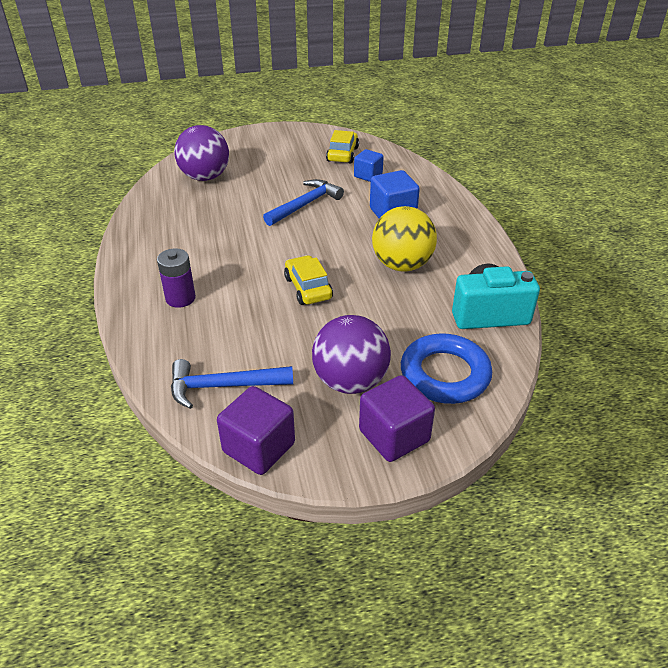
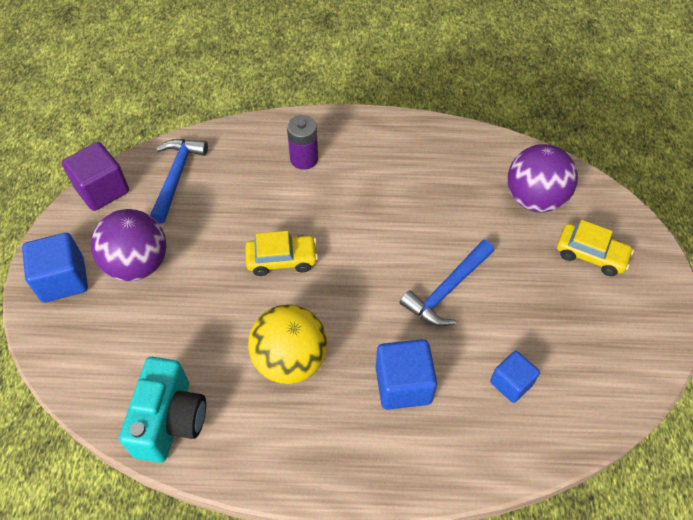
camera: 105 degrees right, 15 degrees up
(305, 205) = (447, 290): blue hammer -> blue hammer turned 75 degrees clockwise
(342, 154) = (580, 366): yellow car -> yellow car (590, 255)
(394, 436) = (63, 280): purple cube -> blue cube
(445, 374) = (108, 343): blue ring -> none

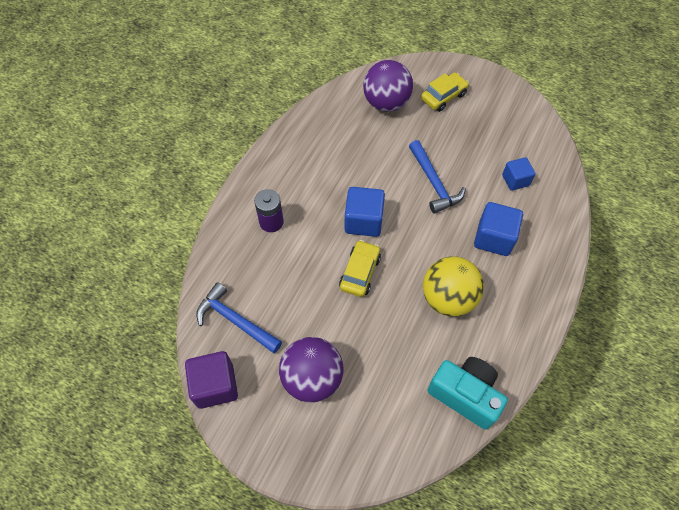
camera: 65 degrees left, 5 degrees up
(63, 280) = (298, 444): blue cube -> blue cube (363, 221)

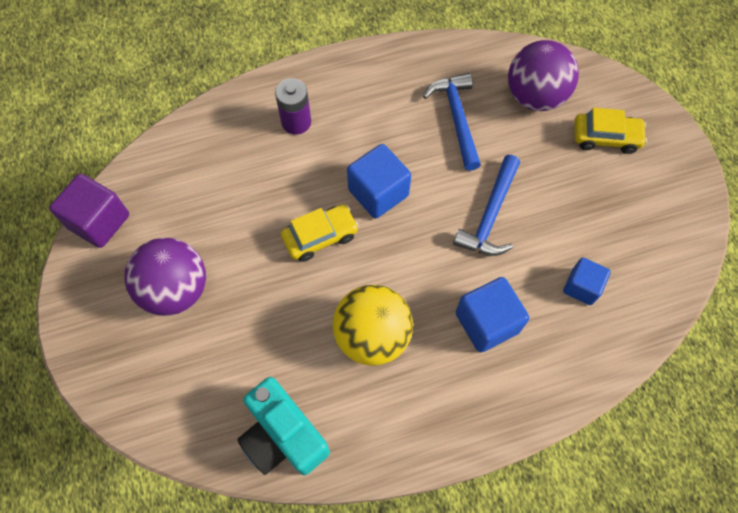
camera: 45 degrees right, 5 degrees up
(235, 320) = (172, 182): blue hammer -> blue hammer (456, 118)
(465, 395) = (283, 436): turquoise camera -> turquoise camera turned 150 degrees clockwise

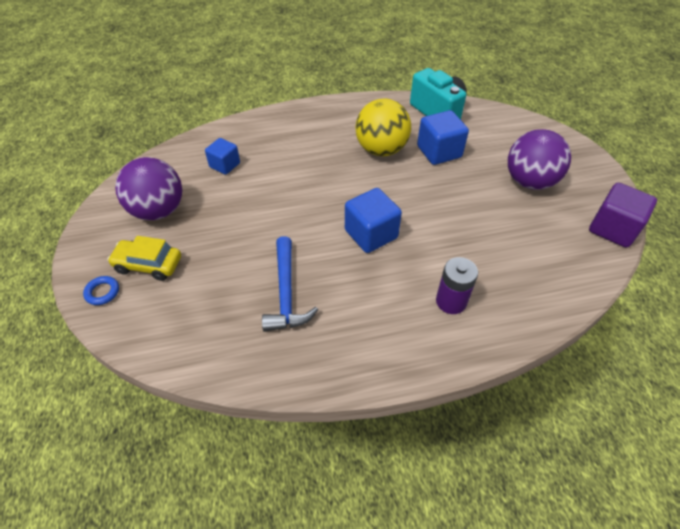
camera: 175 degrees left, 15 degrees down
(320, 237) = (421, 206): yellow car -> none
(487, 322) = (300, 151): blue cube -> blue cube (439, 152)
(490, 215) = (278, 212): blue hammer -> none
(535, 97) = (198, 309): purple ball -> purple ball (158, 211)
(634, 106) = (102, 292): none -> blue ring

